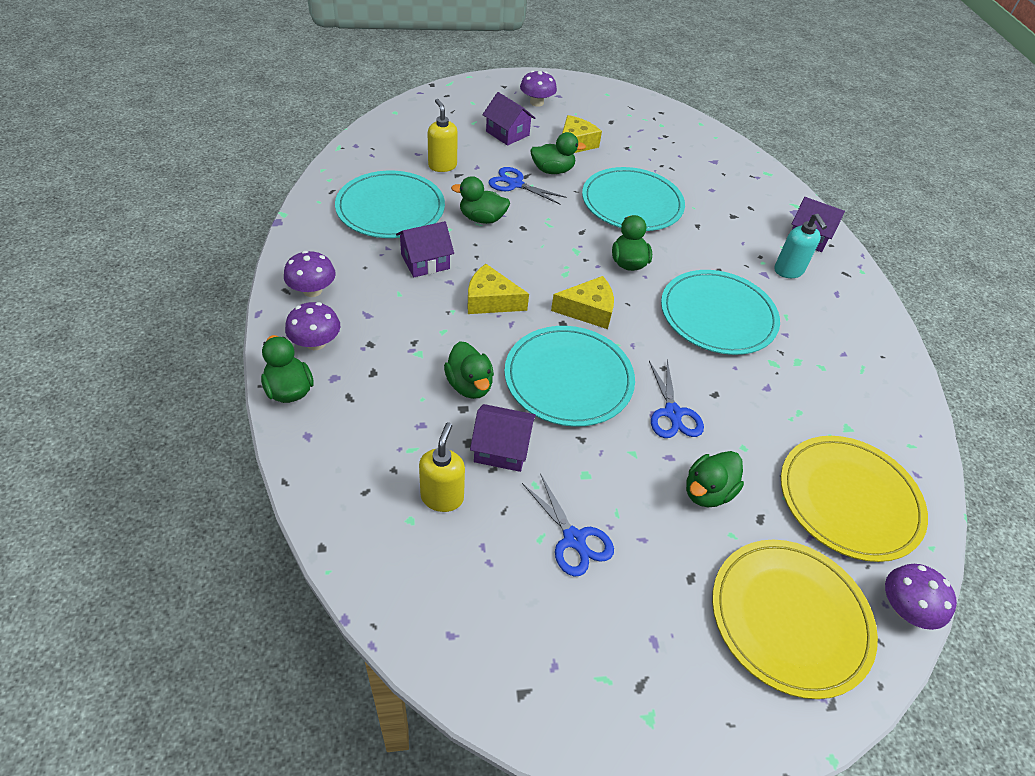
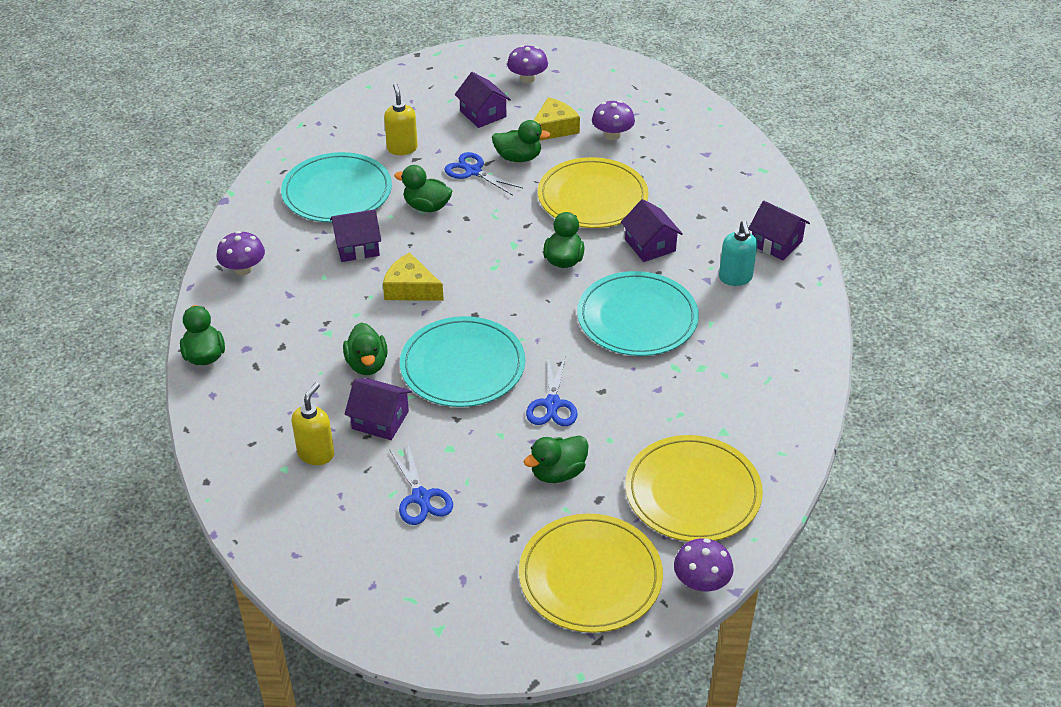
camera: 15 degrees right, 5 degrees down
(316, 343) = (236, 316): purple mushroom -> purple mushroom (612, 135)
(588, 310) = (505, 304): yellow cheese -> none
(632, 203) = (592, 197): turquoise plate -> yellow plate
(701, 245) = (650, 245): none -> purple house

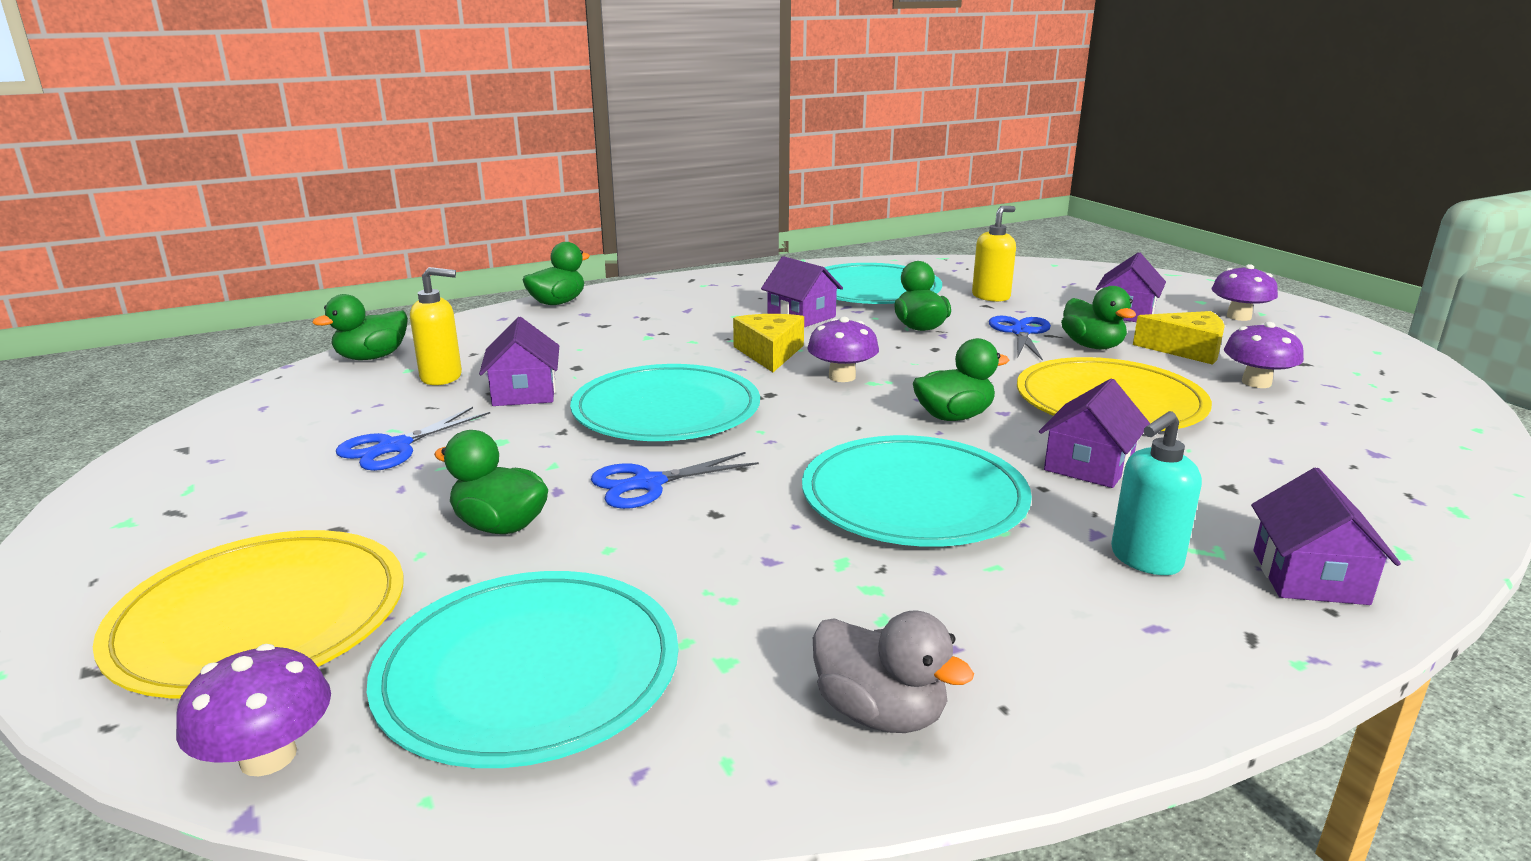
camera: 60 degrees right, 20 degrees down
(243, 268) = (701, 287): purple mushroom -> purple mushroom (842, 377)
(367, 364) = (615, 364): green duck -> green duck (372, 357)
(693, 492) = (529, 671): yellow plate -> turquoise plate
(780, 402) = (880, 713): none -> grey duck

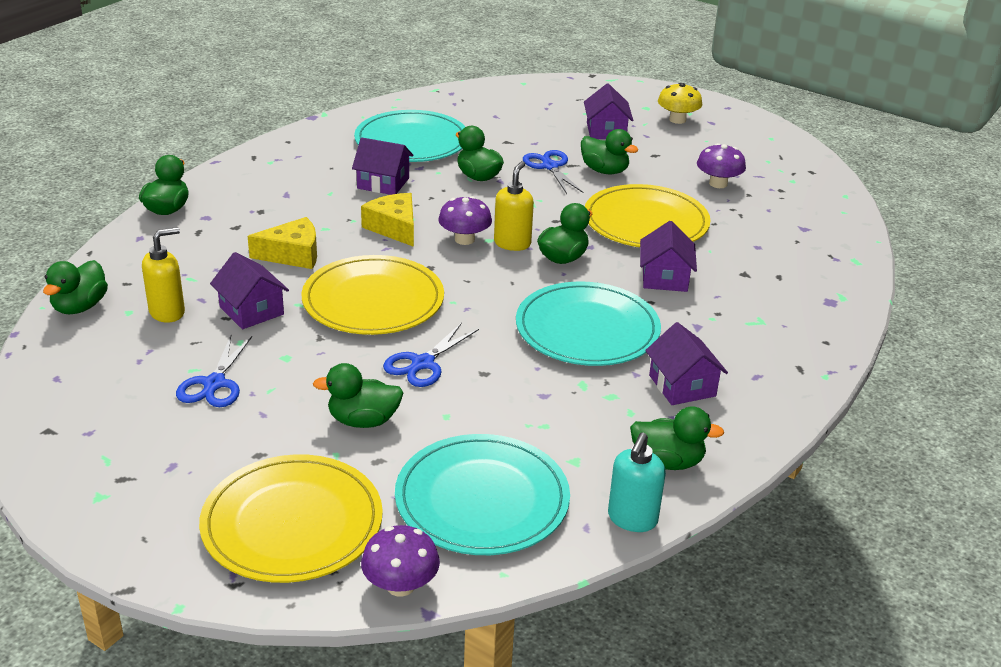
camera: 30 degrees left, 10 degrees up
(666, 410) = (373, 300): turquoise plate -> yellow plate
(880, 713) = (667, 462): grey duck -> green duck
(991, 297) = (504, 131): yellow soap dispenser -> yellow soap dispenser (512, 243)
(1145, 559) = (730, 336): turquoise soap dispenser -> turquoise soap dispenser (632, 519)
(1187, 350) = (663, 161): yellow cheese -> yellow cheese (293, 255)
(1238, 317) = (677, 120): purple mushroom -> yellow mushroom
(1309, 577) = (808, 324): purple house -> purple house (682, 385)

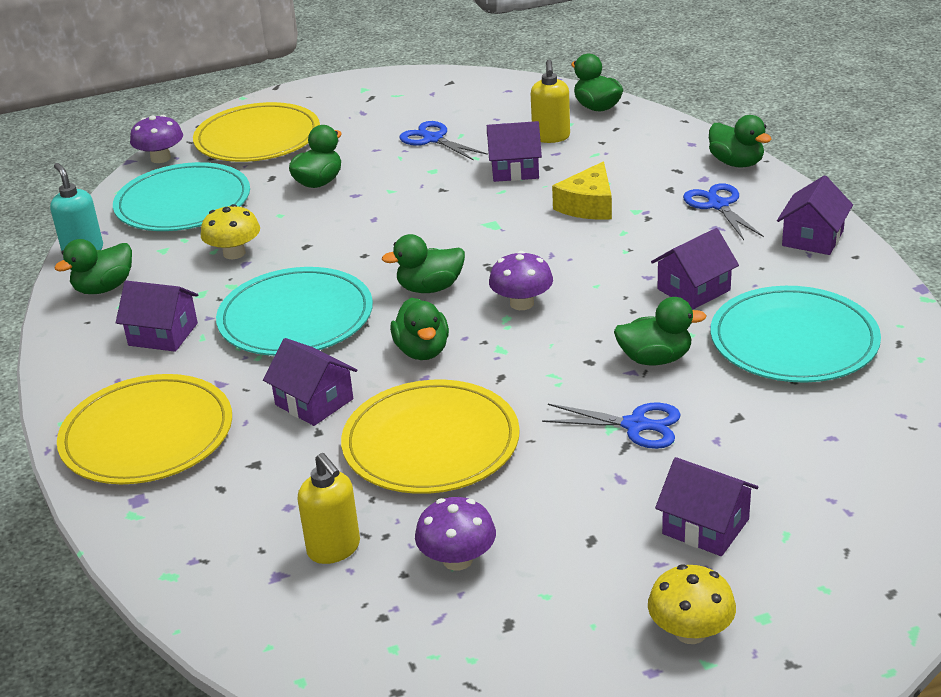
camera: 130 degrees right, 0 degrees up
(274, 158) = (812, 238): none -> purple house
(373, 300) = (468, 225): yellow plate -> yellow plate (147, 435)
(394, 227) = (587, 270): yellow cheese -> none
(422, 364) = (352, 223): blue scissors -> blue scissors (718, 205)
(512, 243) = (483, 330): yellow soap dispenser -> yellow soap dispenser (334, 549)
(535, 410) = (234, 253): none -> yellow mushroom
(604, 171) = (585, 468): green duck -> green duck (430, 288)

